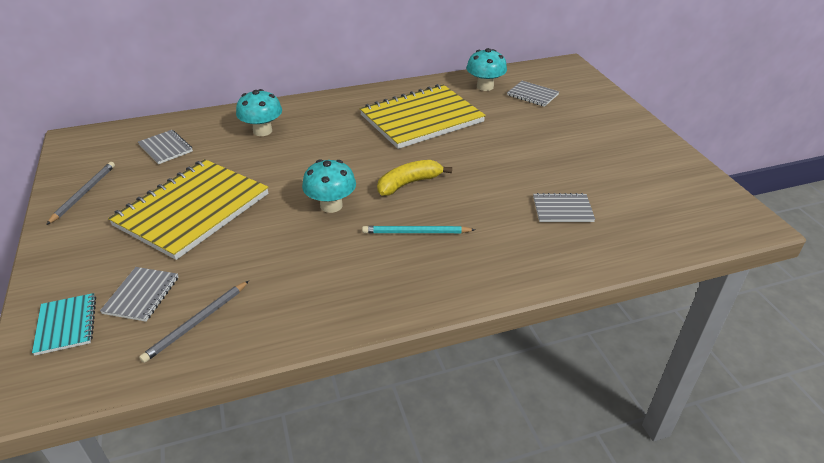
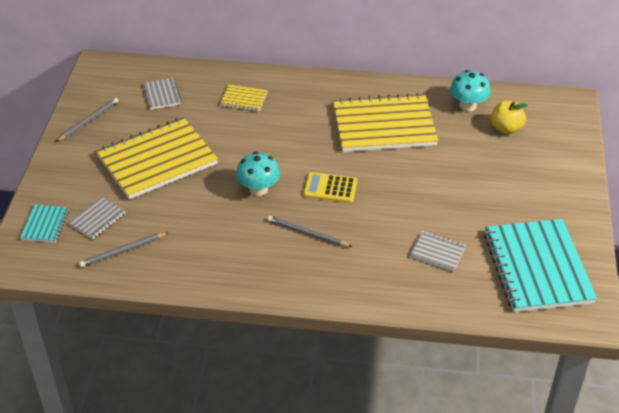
camera: 25 degrees right, 5 degrees up
(262, 131) = (243, 99): turquoise mushroom -> yellow notebook
(409, 183) = (330, 188): yellow banana -> yellow calculator
(416, 232) = (307, 234): turquoise pencil -> grey pencil
(532, 95) = (506, 128): grey notebook -> yellow apple
(664, 194) = (537, 267): none -> turquoise notebook

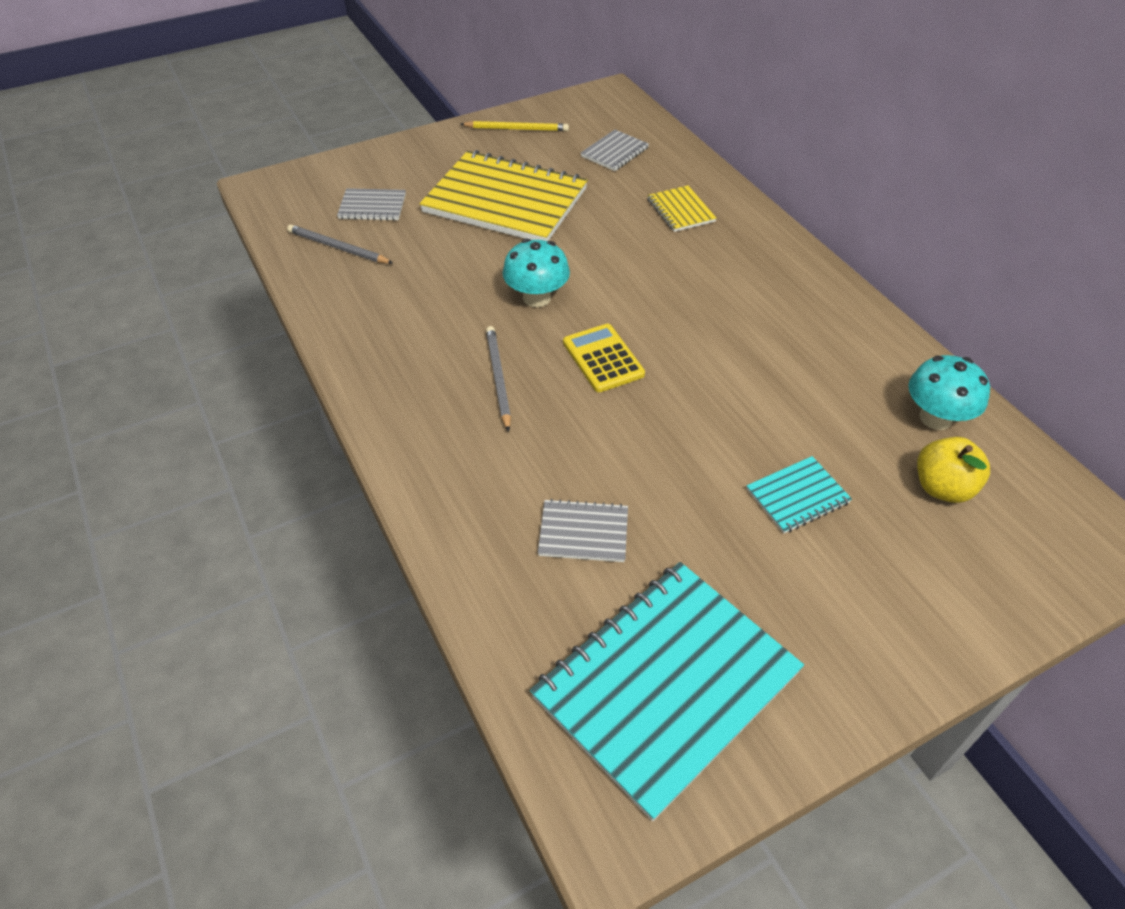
camera: 55 degrees right, 5 degrees up
(45, 225) = (334, 179): turquoise notebook -> turquoise notebook (797, 496)
(88, 121) = (516, 129): grey pencil -> yellow pencil
(384, 125) = (782, 350): yellow notebook -> none
(437, 252) = (583, 532): grey notebook -> grey notebook turned 75 degrees counterclockwise

